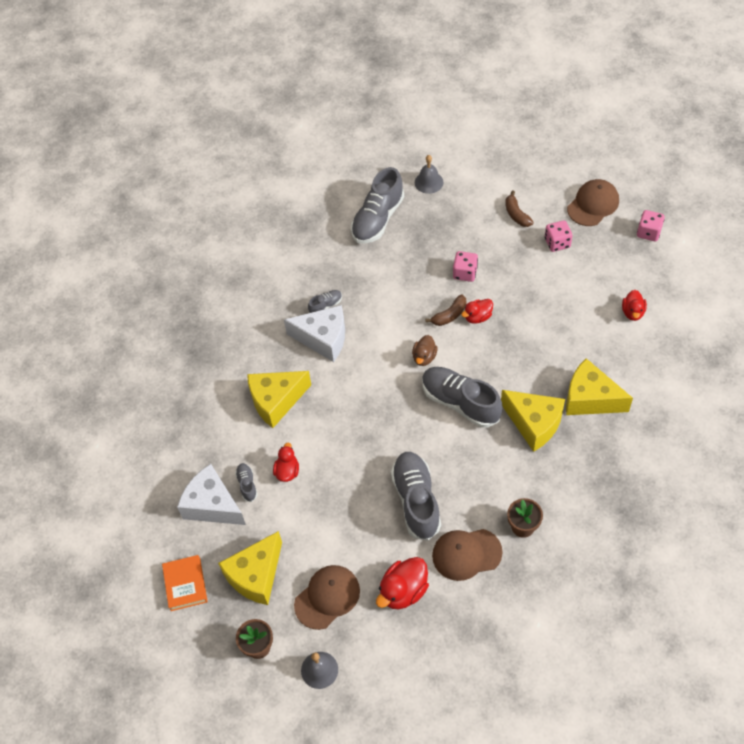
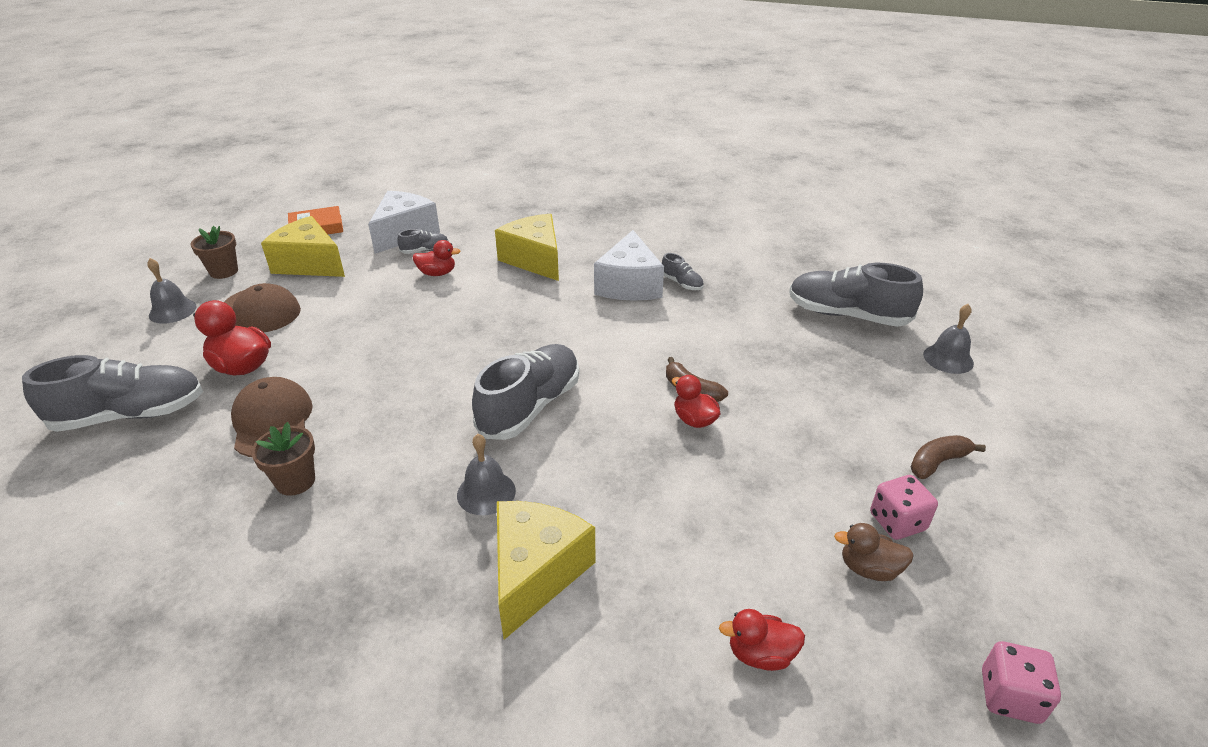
camera: 80 degrees right, 20 degrees down
(416, 500) = (372, 371): grey shoe -> grey shoe (130, 415)
(424, 357) = (609, 368): brown duck -> brown duck (869, 569)
(465, 273) = (779, 403): pink dice -> none
(534, 423) = (486, 492): yellow cheese -> grey bell
(593, 204) = (1032, 583): brown cap -> none

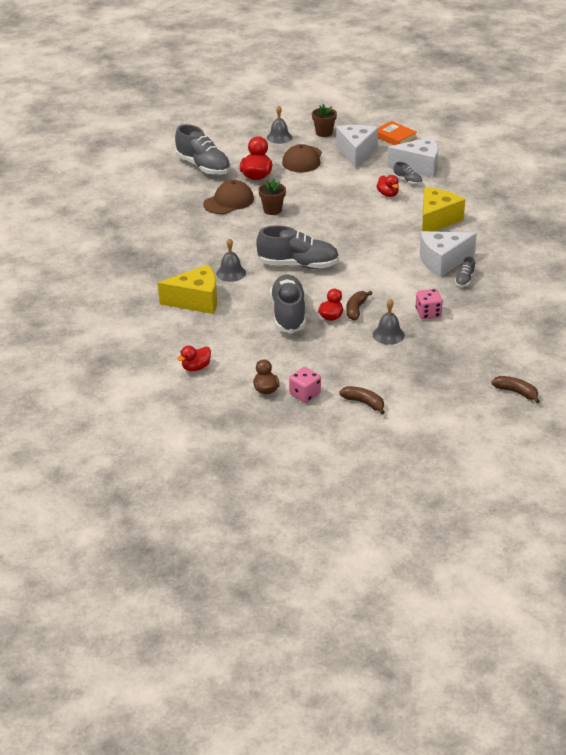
camera: 65 degrees right, 0 degrees up
(295, 481) = (199, 224): brown flower pot -> brown flower pot (272, 210)
(309, 264) = (356, 153): yellow cheese -> white cheese
(760, 654) = (196, 367): red duck -> red duck turned 105 degrees counterclockwise
(847, 315) = (490, 351): grey shoe -> grey shoe (288, 314)
(943, 326) = (516, 392): none -> brown banana
(948, 358) = (476, 398): grey bell -> grey bell (388, 334)
(1010, 696) = (220, 436): pink dice -> pink dice (428, 313)

